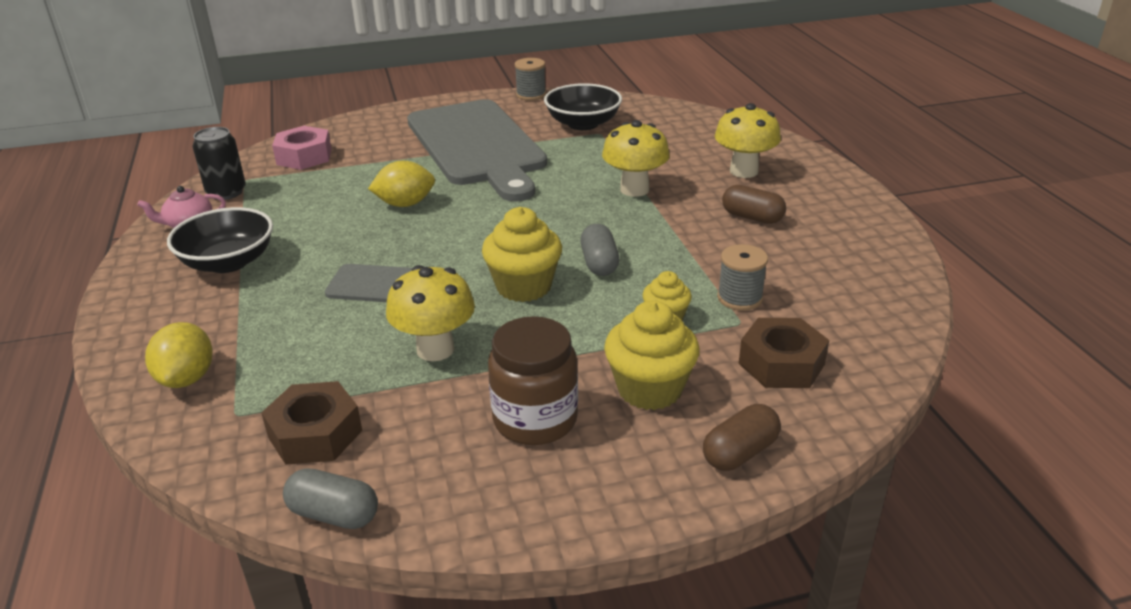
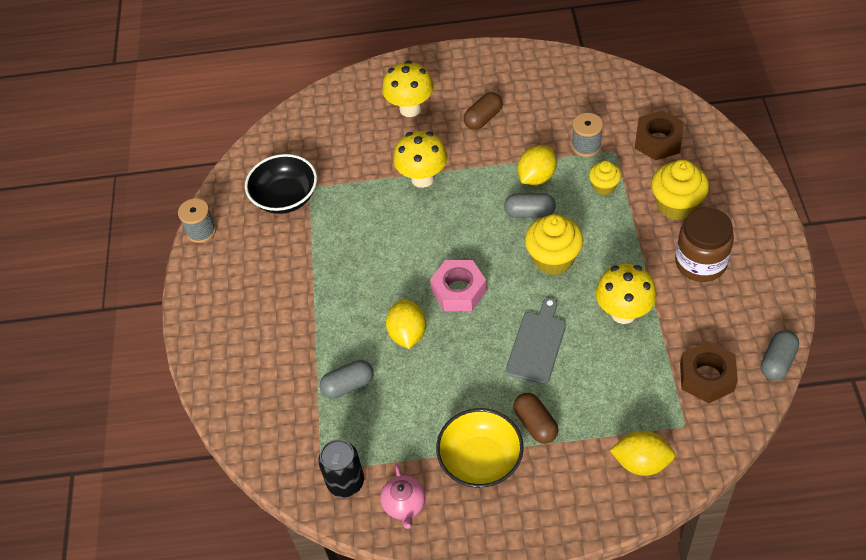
camera: 75 degrees left, 20 degrees up
(228, 262) = (480, 460): black bowl -> yellow bowl
(304, 156) = (284, 421): pink nut -> pink nut (459, 291)
(341, 181) = (348, 385): none -> grey capsule
(477, 146) = (306, 279): grey cutting board -> none
(664, 263) = (536, 177): none -> yellow lemon
(740, 453) = (734, 175): brown capsule -> brown capsule (535, 424)

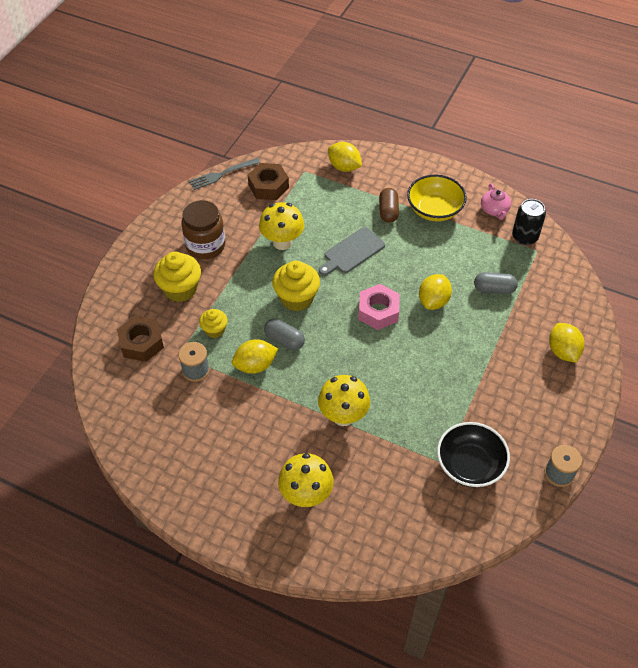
camera: 155 degrees left, 0 degrees up
(240, 350) = (563, 351): none -> yellow lemon
(404, 504) = (494, 210): pink teapot -> pink teapot turned 150 degrees clockwise
(483, 118) = (252, 445): brown capsule -> none
(777, 362) = (222, 174): grey capsule -> grey fork

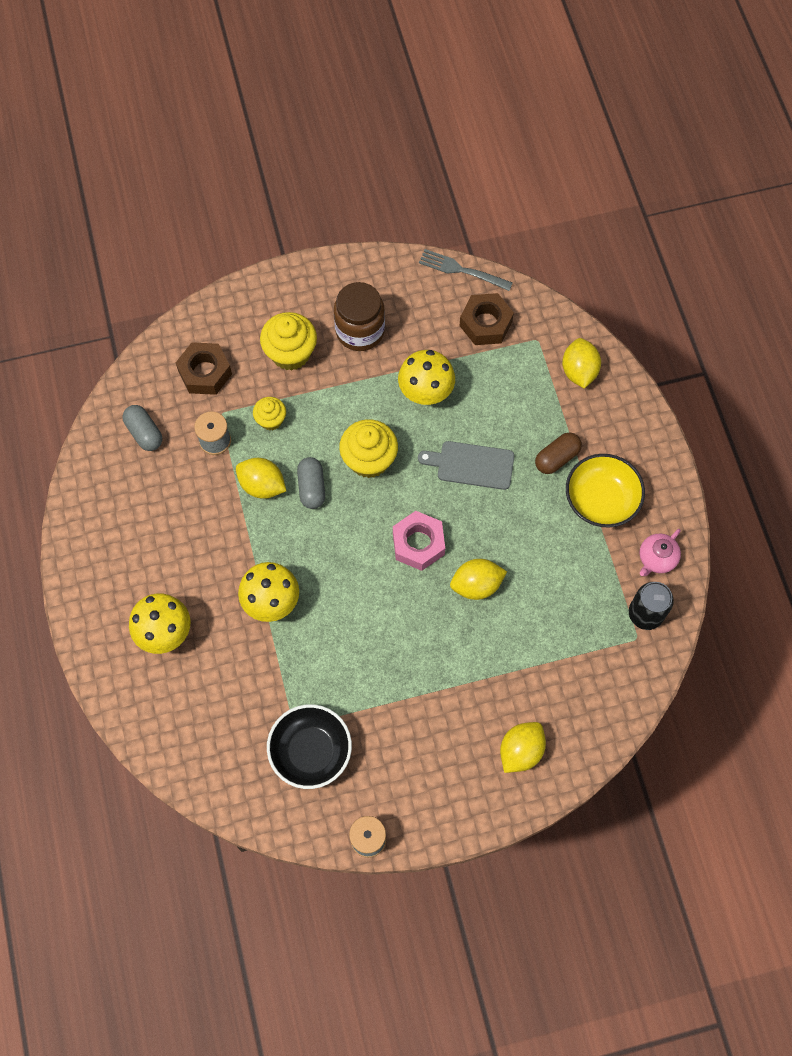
camera: 50 degrees right, 15 degrees up
(494, 289) = (544, 631): grey capsule -> grey capsule (144, 433)

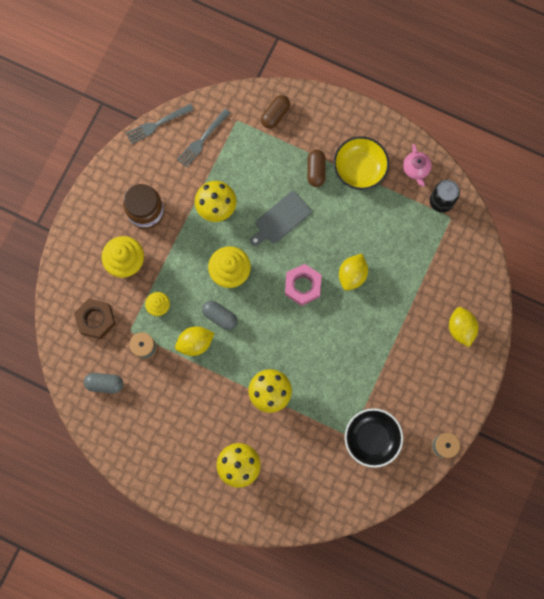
camera: 50 degrees left, 10 degrees up
(485, 324) = (202, 139): brown nut -> grey fork
(579, 371) = (275, 115): yellow lemon -> brown capsule

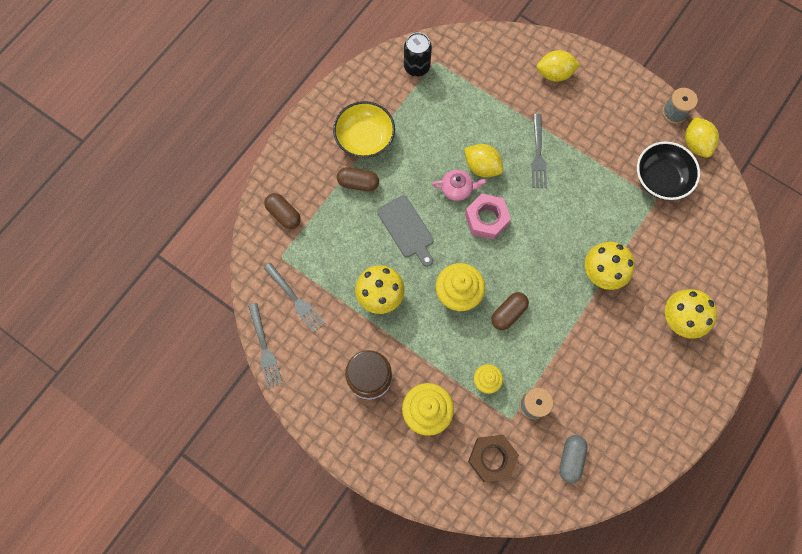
camera: 80 degrees left, 5 degrees down
(195, 343) = (535, 345): yellow lemon -> yellow lemon (695, 144)
(220, 316) = (508, 313): grey capsule -> brown capsule
(374, 323) = (538, 154): none -> grey fork
(416, 169) = (376, 84): pink teapot -> pink teapot (457, 189)

